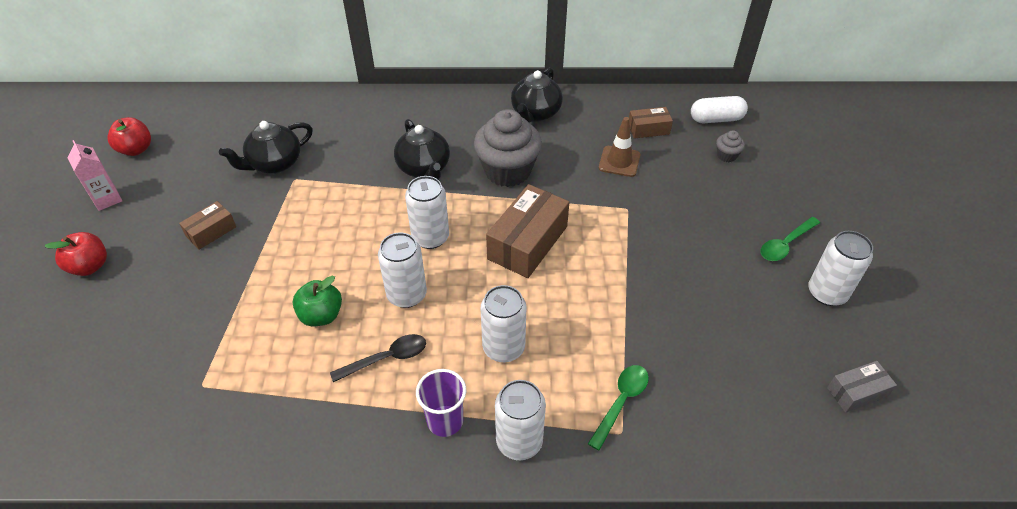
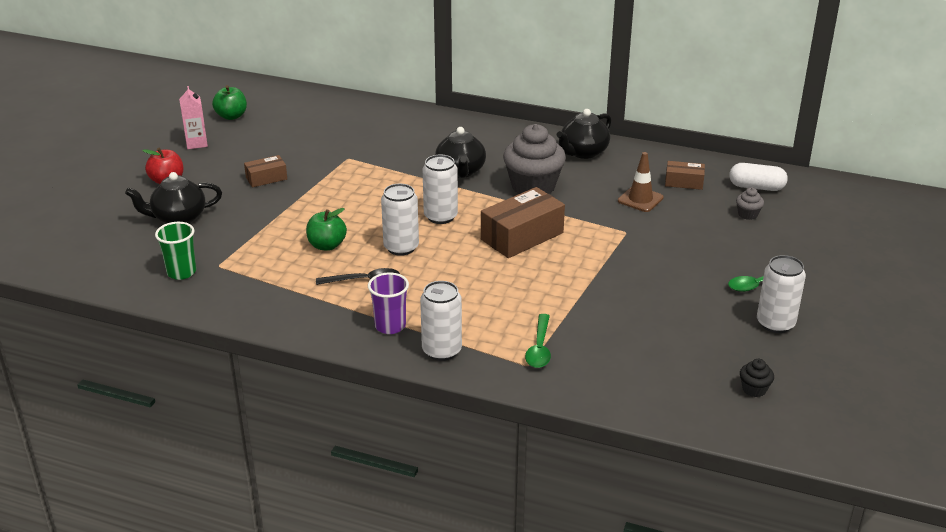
camera: 20 degrees right, 15 degrees down
(136, 149) = (231, 116): red apple -> green apple
(158, 410) = (181, 272): none -> green cup
(274, 164) = (337, 145): black teapot -> black teapot (178, 218)
(503, 347) = (462, 295): white can -> none
(621, 402) = (539, 348): green spoon -> green spoon turned 135 degrees clockwise
(857, 392) = (754, 389): grey box -> black cupcake

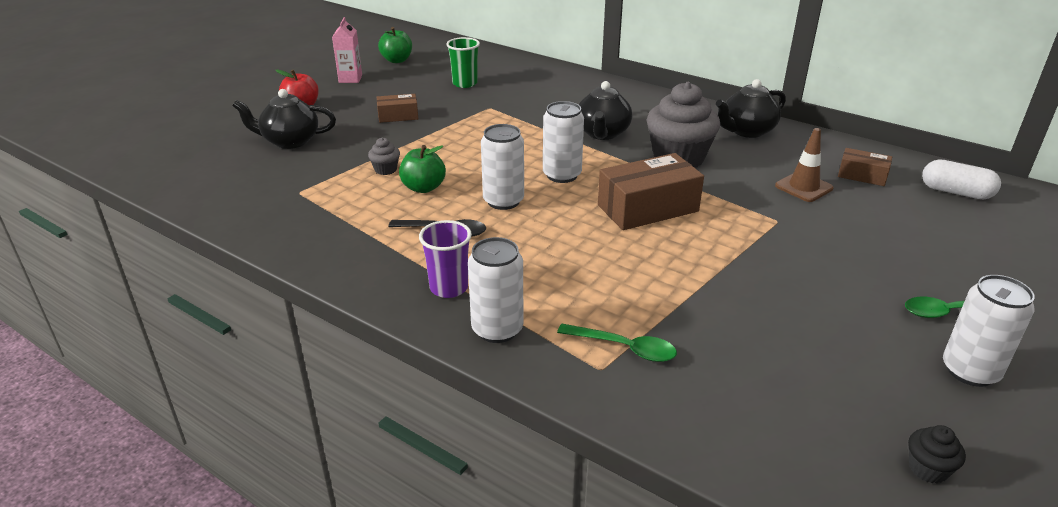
camera: 15 degrees right, 0 degrees up
(181, 272) = (258, 193): green cup -> green cup (465, 83)
(539, 348) = (624, 348): green spoon -> green spoon turned 90 degrees counterclockwise
(747, 214) = (941, 222): grey cupcake -> grey cupcake (385, 169)

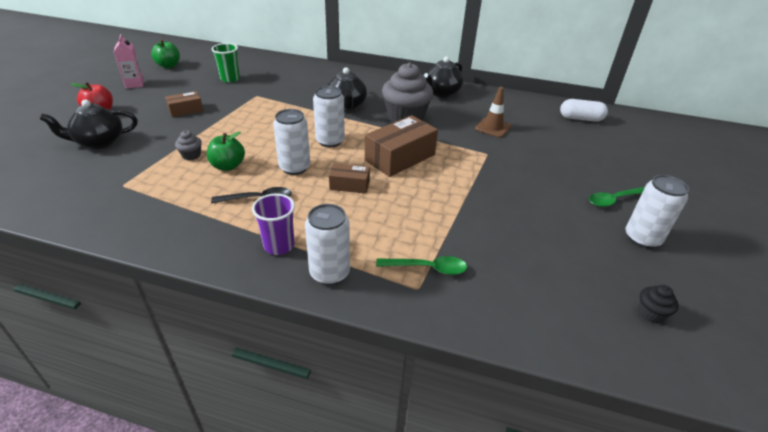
camera: 20 degrees left, 5 degrees up
(862, 176) = (523, 115): brown box -> brown box (349, 185)

